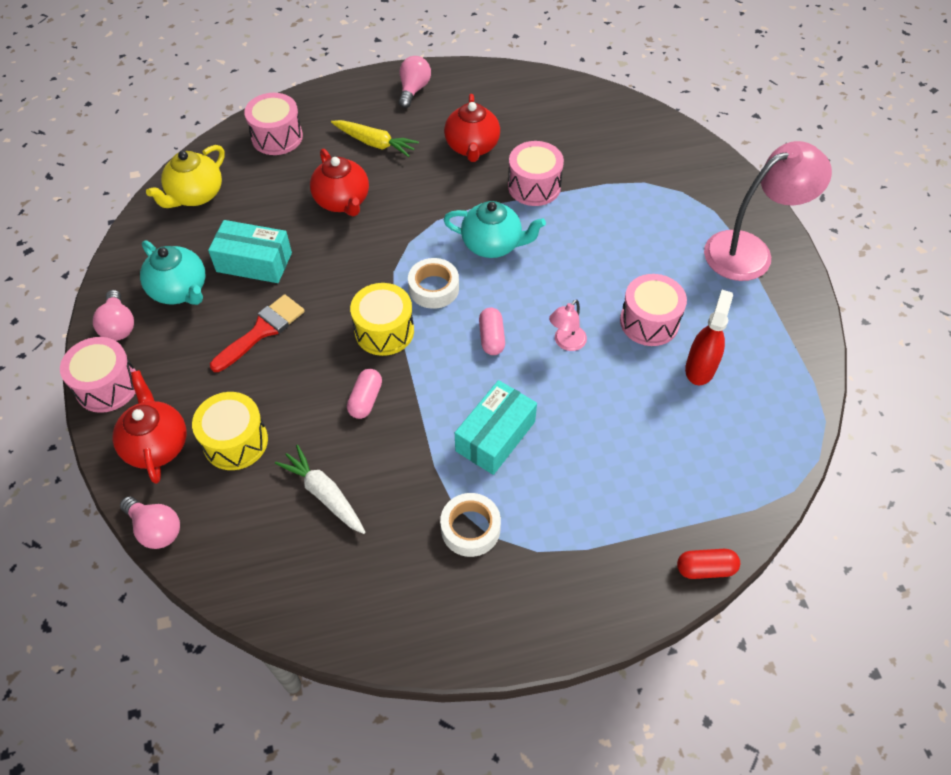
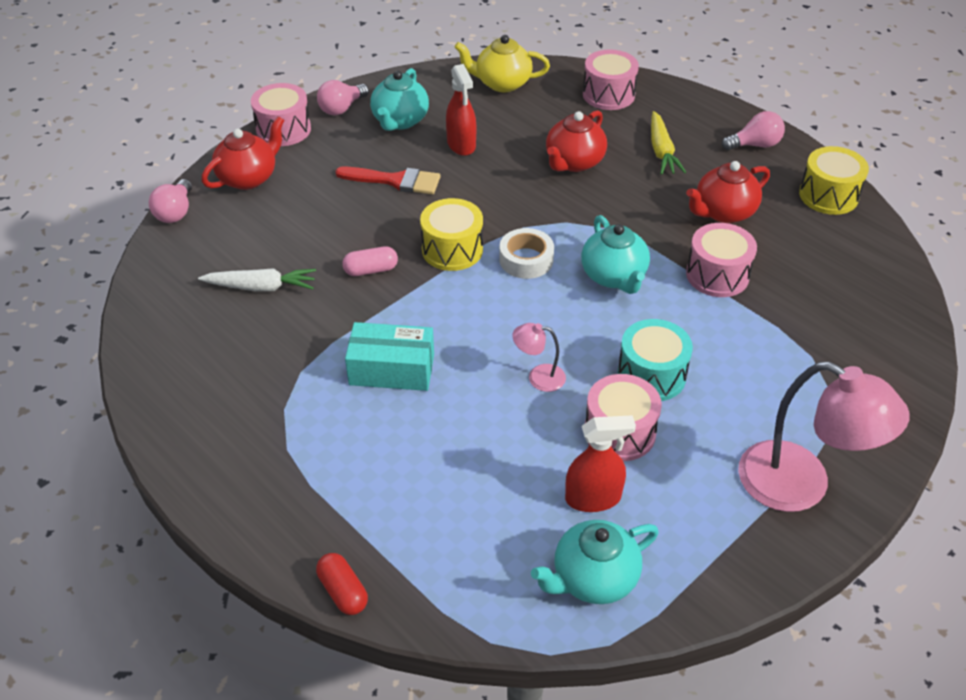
camera: 60 degrees right, 10 degrees down
(235, 441) = (278, 216): yellow drum -> yellow drum (828, 195)
(254, 262) = (461, 145): turquoise box -> red spray bottle
(324, 494) = (261, 287): white carrot -> white carrot turned 75 degrees clockwise
(470, 528) = (283, 392): white tape -> none
(491, 338) = (501, 321): pink capsule -> none
(607, 275) = (651, 375): none -> turquoise drum
(769, 403) = (593, 578): none -> turquoise teapot

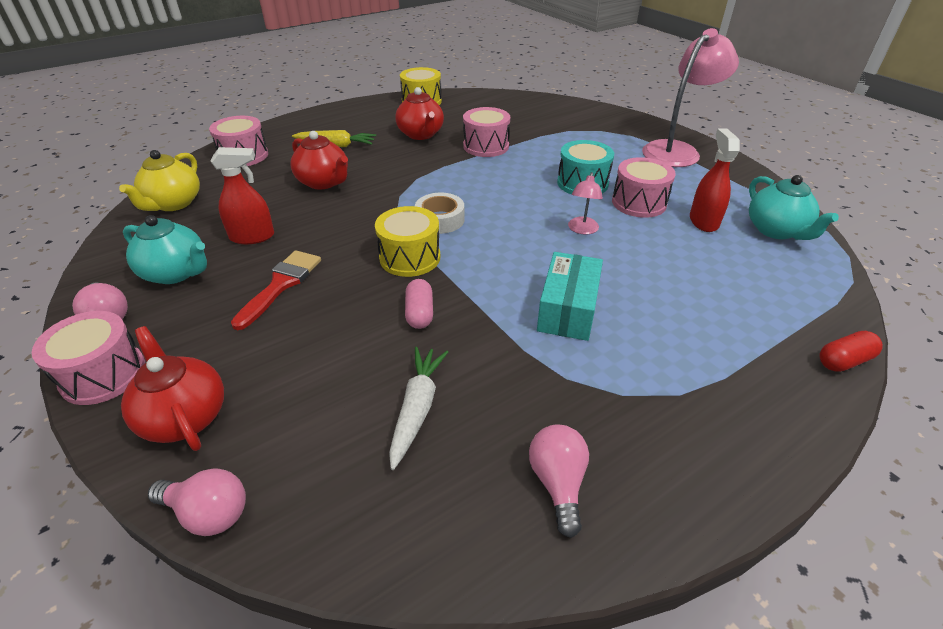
camera: 80 degrees left, 5 degrees down
(614, 276) = (474, 183): turquoise teapot -> none
(755, 145) = (354, 113): pink light bulb -> pink light bulb (558, 483)

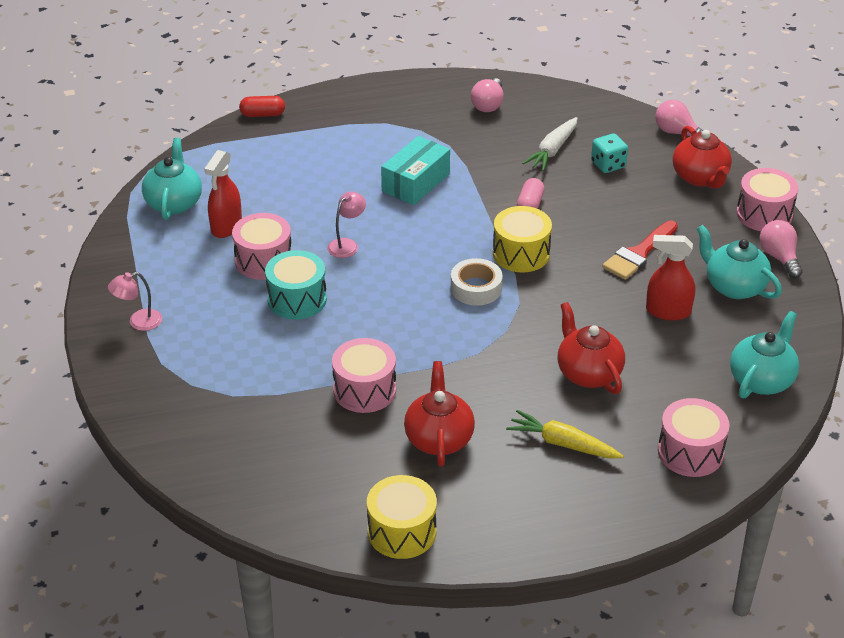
camera: 160 degrees left, 0 degrees up
(174, 203) = (761, 380): yellow teapot -> turquoise teapot
(328, 404) = (608, 165): none -> turquoise dice
(677, 150) = (138, 322): pink lamp -> pink lamp, size x0.46

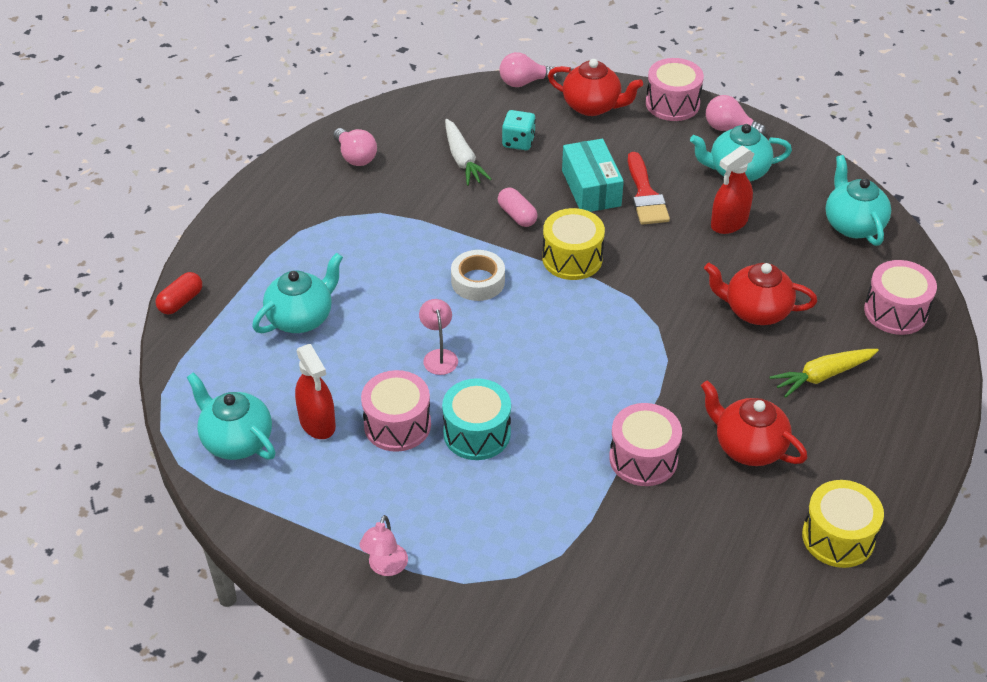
camera: 50 degrees left, 5 degrees up
(308, 168) = (301, 318): none -> turquoise teapot
(415, 182) = (406, 263): turquoise box -> turquoise box (591, 188)
(476, 288) = (586, 311): white tape -> white tape (478, 281)

